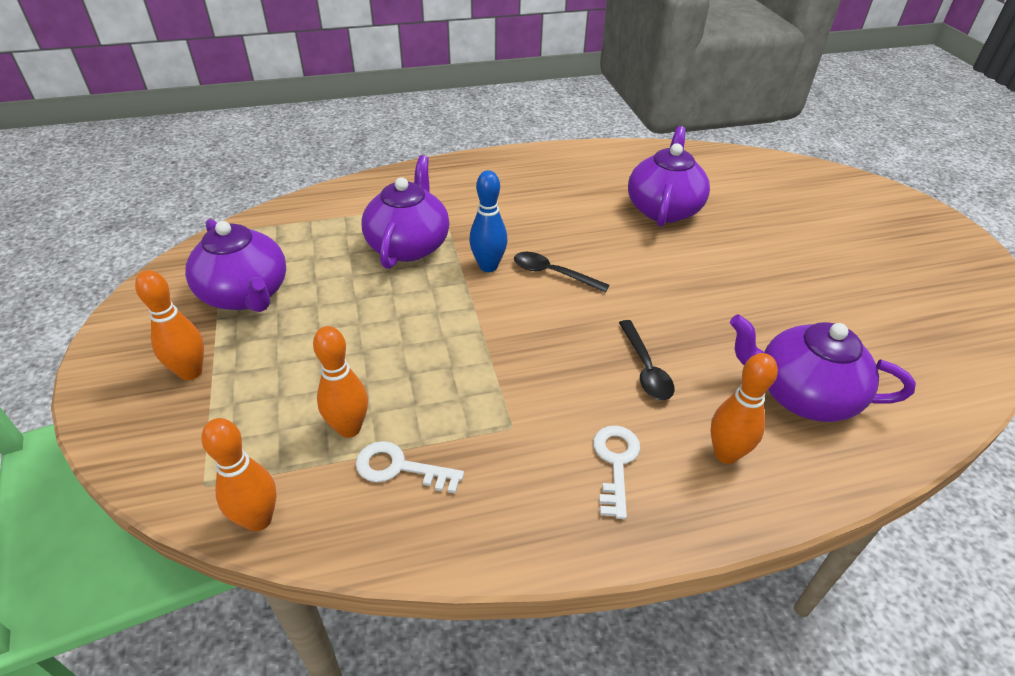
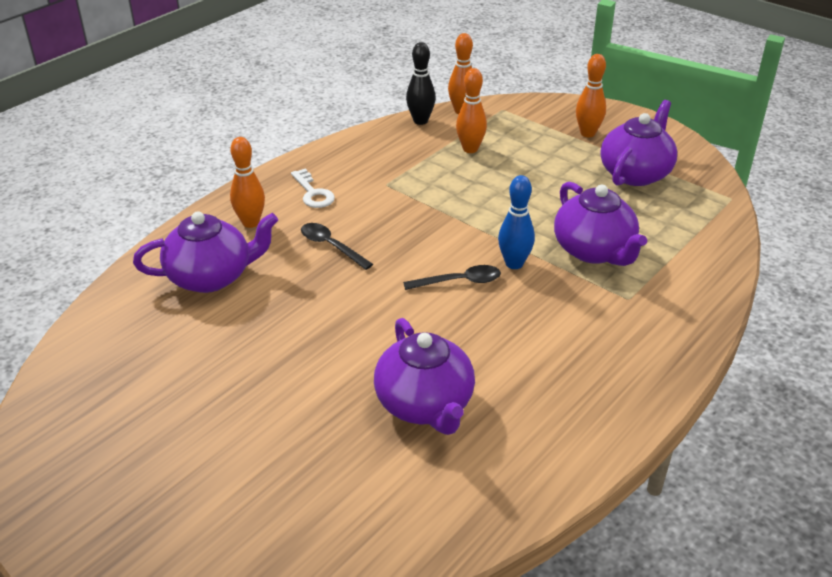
camera: 145 degrees right, 5 degrees down
(246, 294) = (635, 173): purple teapot -> purple teapot turned 105 degrees clockwise
(339, 534) = (420, 121): none -> black bowling pin
(399, 468) = (424, 147): white key -> none

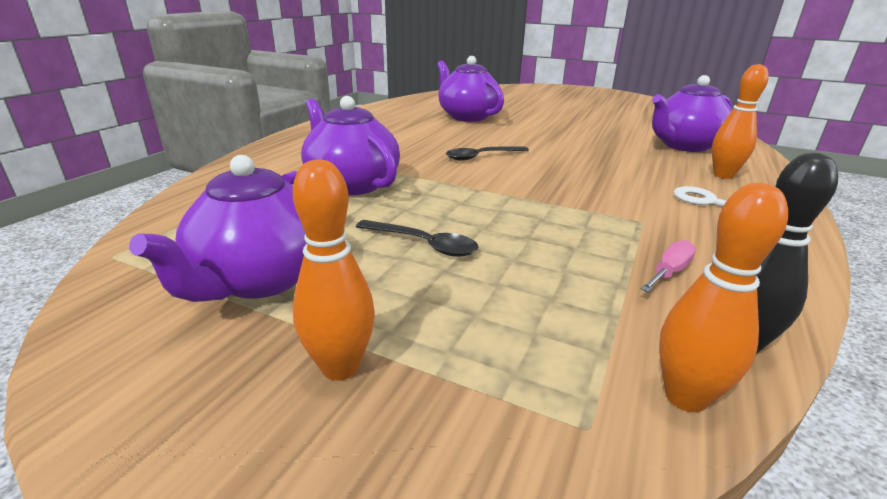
camera: 165 degrees right, 10 degrees down
(331, 246) = (621, 167): black spoon -> black spoon (424, 244)
(411, 151) = (669, 272): none -> pink screwdriver
(470, 149) = (575, 289): orange bowling pin -> none
(514, 264) = (436, 169): blue bowling pin -> none

